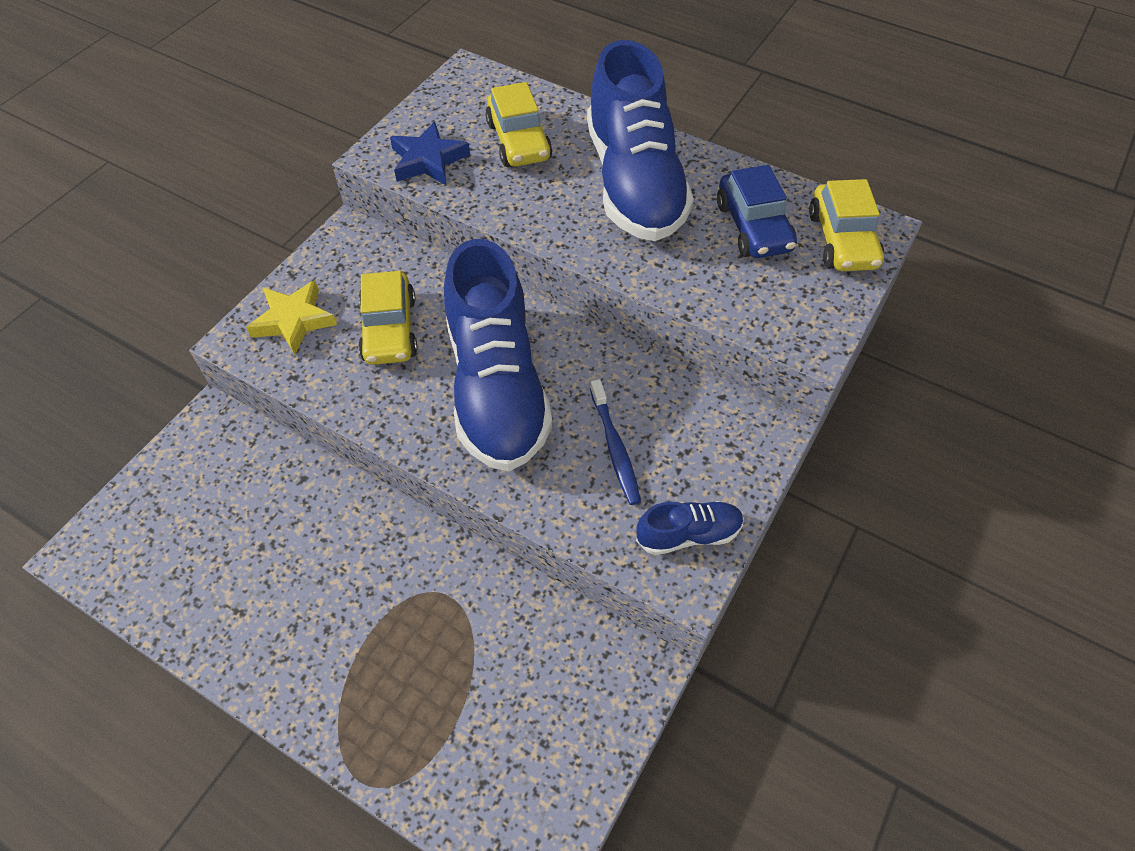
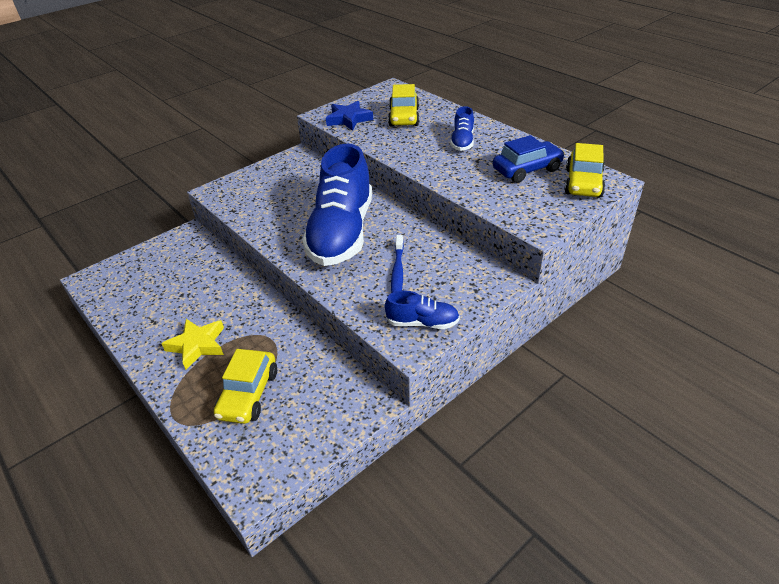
camera: 20 degrees right, 15 degrees down
(294, 320) = (247, 187): yellow star -> yellow star (197, 345)
(389, 329) = (295, 198): yellow car -> yellow car (248, 394)
(634, 183) = (462, 142): blue shoe -> blue shoe, size x0.44
(753, 227) = (527, 170): blue car -> blue car turned 120 degrees counterclockwise

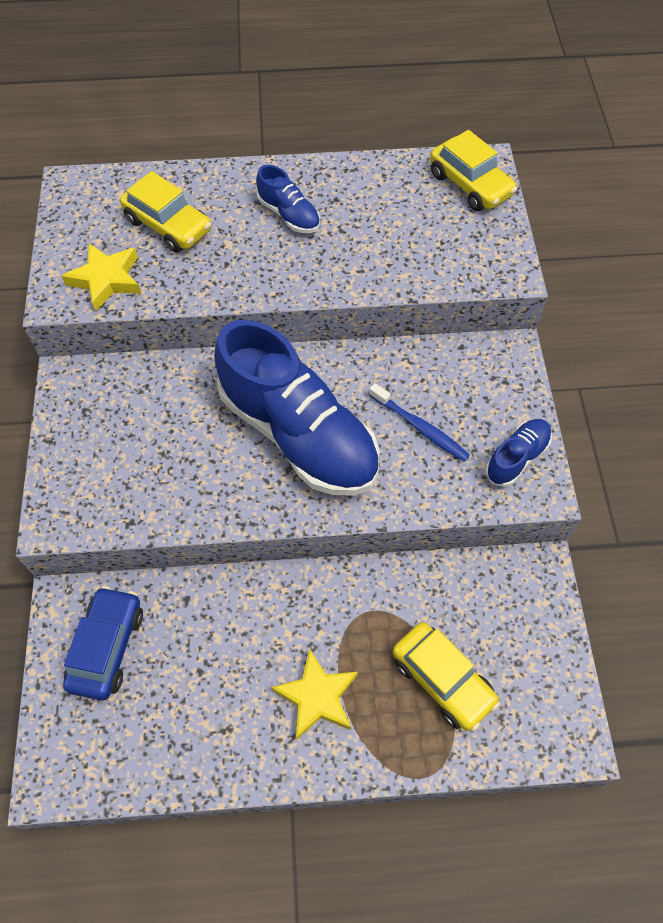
camera: 55 degrees left, 20 degrees up
(349, 119) = (106, 279): blue star -> yellow star
(527, 170) = (403, 206): blue car -> blue car (107, 647)

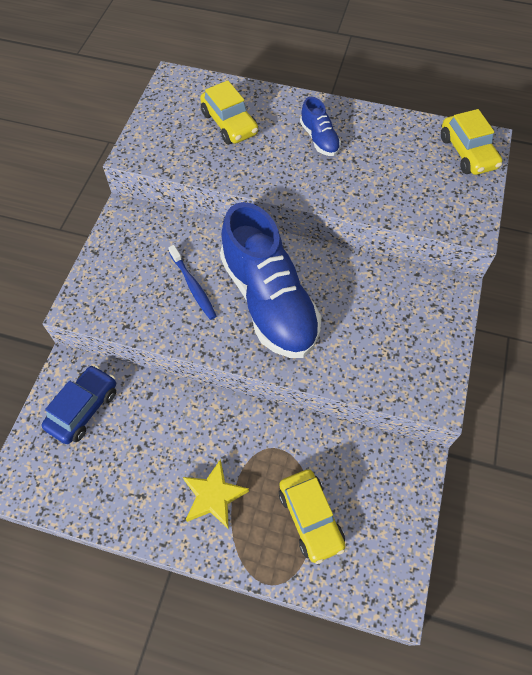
camera: 20 degrees right, 0 degrees up
(106, 279) = (171, 150): yellow star -> none
(420, 427) = (361, 324): blue toothbrush -> blue toothbrush (193, 286)
(517, 458) = (428, 370): blue shoe -> none

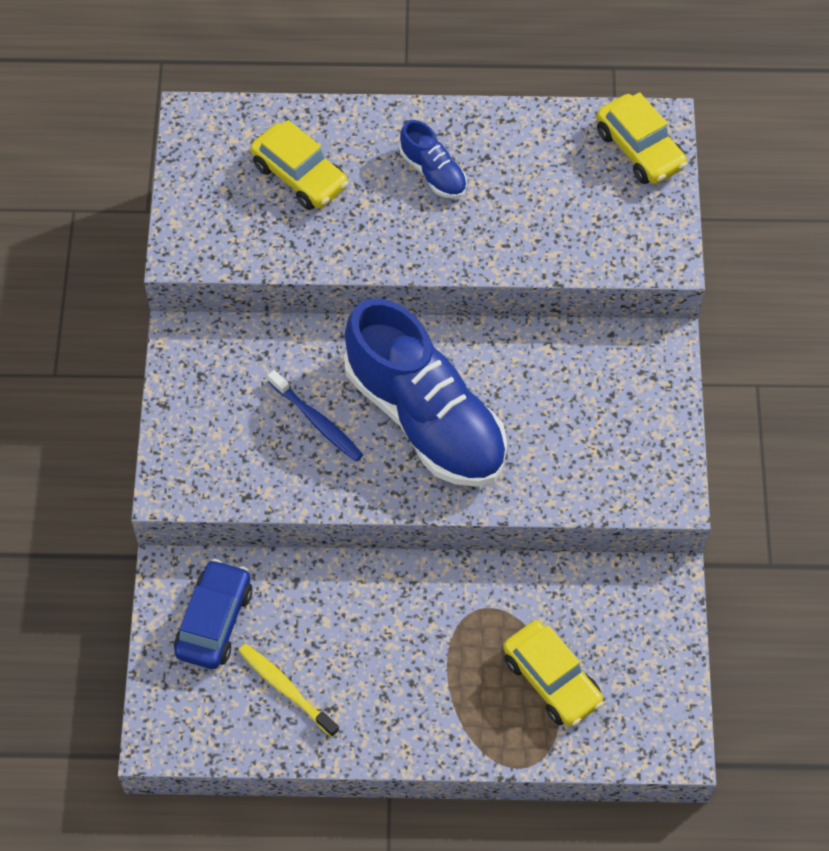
camera: 15 degrees left, 0 degrees up
(114, 472) = (286, 689): none -> yellow toothbrush
(214, 496) = (424, 685): yellow star -> none

